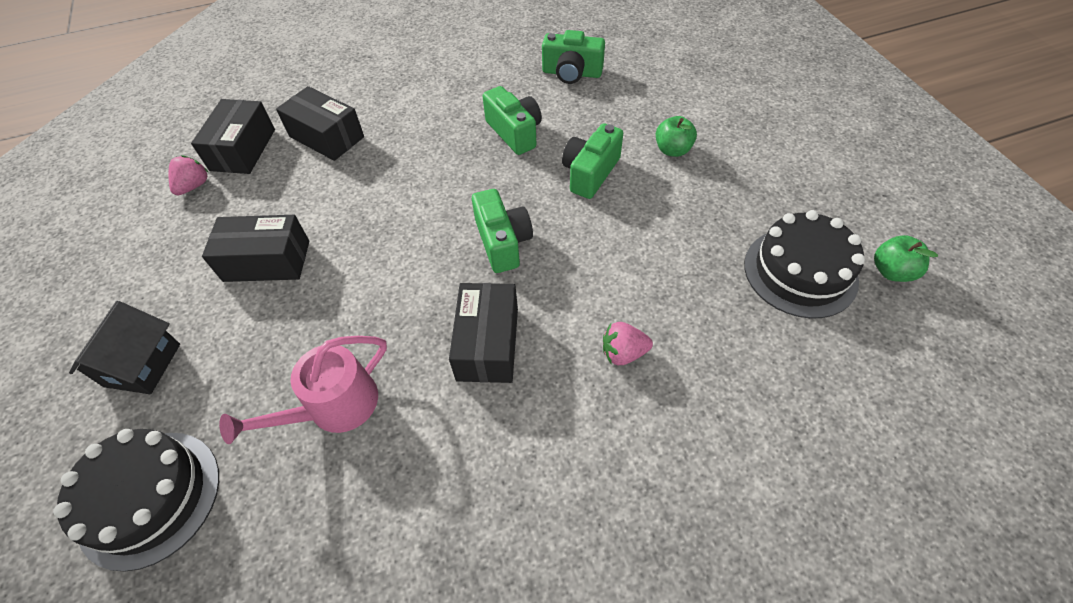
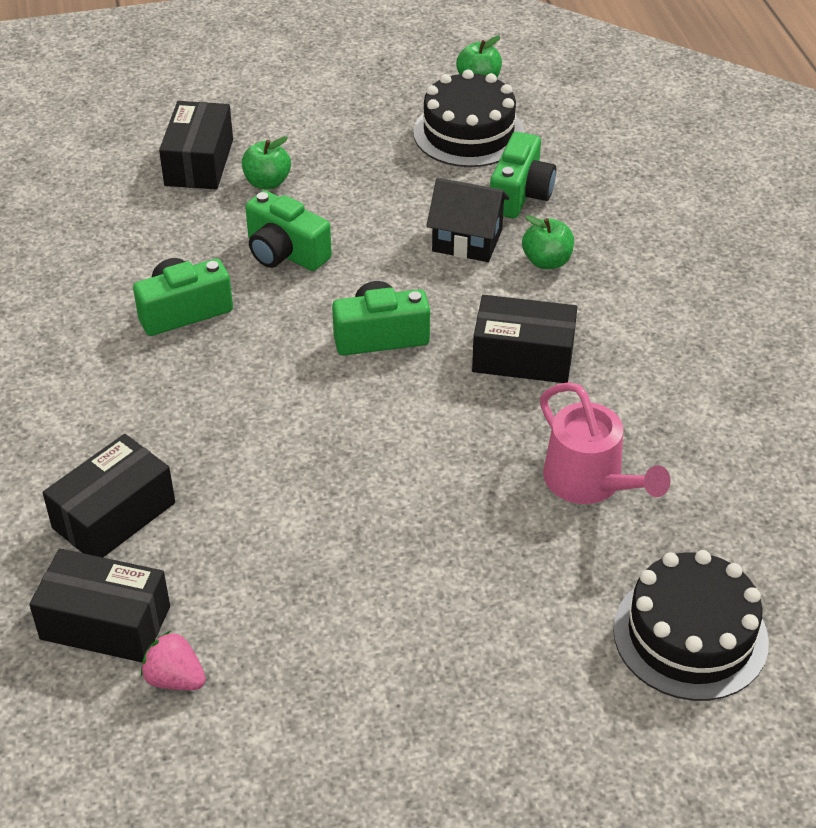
camera: 85 degrees left, 10 degrees down
(143, 365) = (513, 679): black house -> black house (467, 240)
(267, 261) = (359, 565): black box -> black box (199, 162)
(572, 73) = (77, 246): green camera -> green camera (520, 194)
(623, 353) = (547, 261): pink strawberry -> green apple

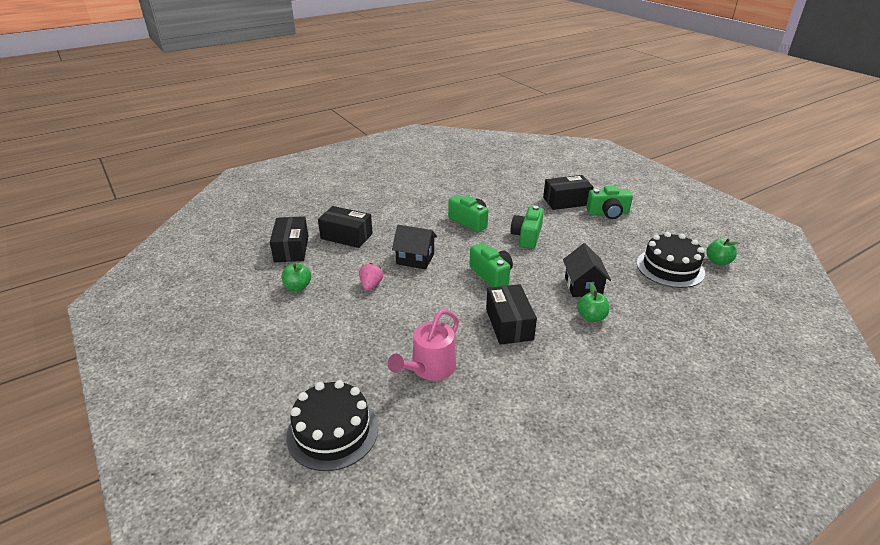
camera: 70 degrees right, 10 degrees down
(175, 679) = (267, 271): pink strawberry -> pink strawberry (371, 285)
(267, 182) = (570, 220): green apple -> green apple (298, 287)
(269, 424) = (415, 259): none -> black house
(520, 194) = (638, 296): green camera -> green camera (608, 213)

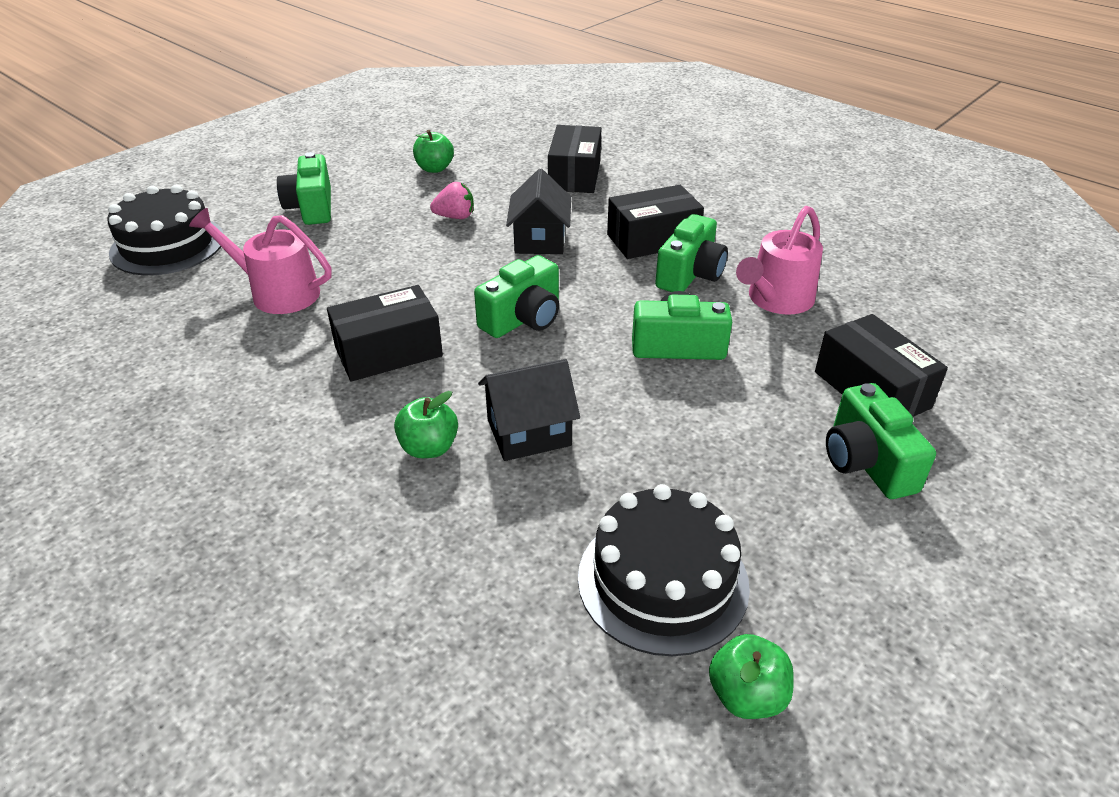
camera: 75 degrees right, 5 degrees up
(291, 249) = (521, 146): black box -> black box (652, 239)
(318, 348) = (311, 207): none -> green camera
(499, 206) = (776, 300): none -> pink watering can

